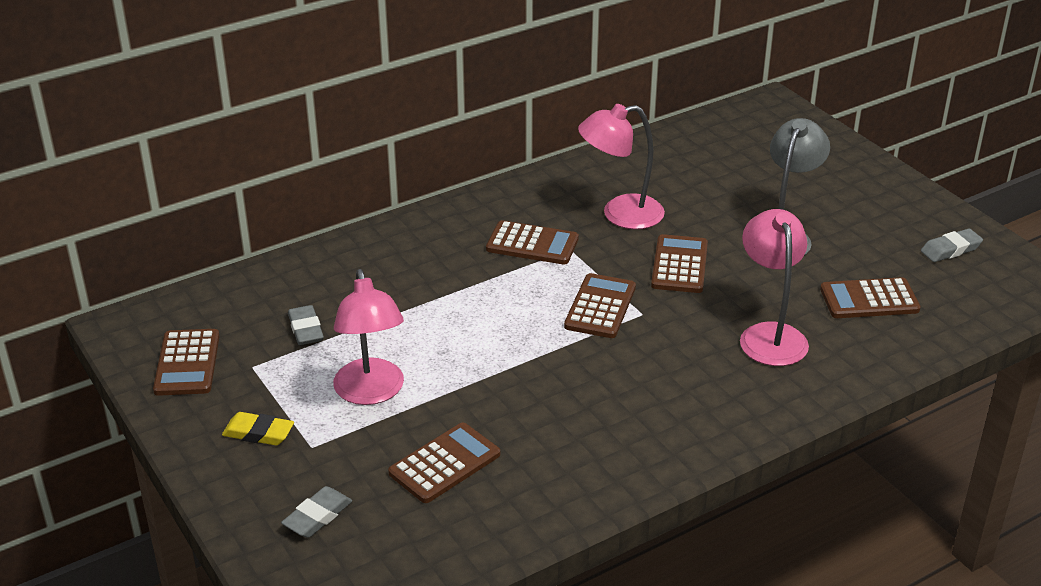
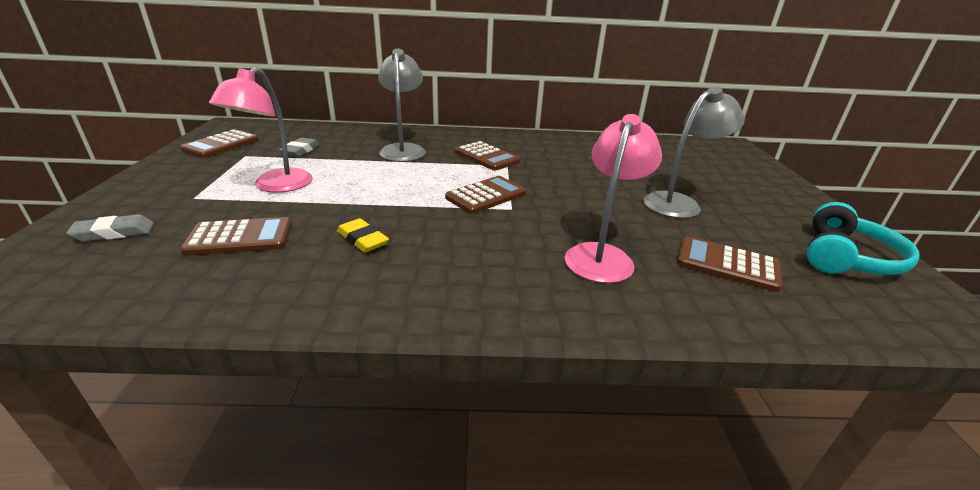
camera: 30 degrees right, 5 degrees down
(258, 433) = (184, 181): yellow eraser -> yellow eraser (362, 240)
(423, 273) = (403, 149): none -> grey lamp
(620, 214) = (563, 160): pink lamp -> none
(679, 265) = (574, 193): brown calculator -> none
(950, 249) = (846, 257): grey eraser -> turquoise headphones

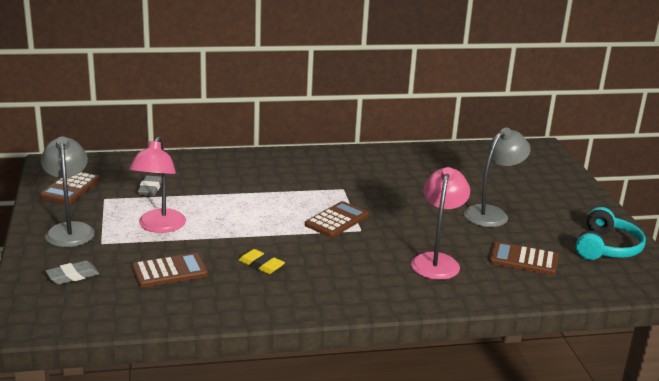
camera: 10 degrees left, 5 degrees down
(403, 149) = (243, 179): grey lamp -> grey lamp (70, 230)
(486, 157) = (322, 181): brown calculator -> none

